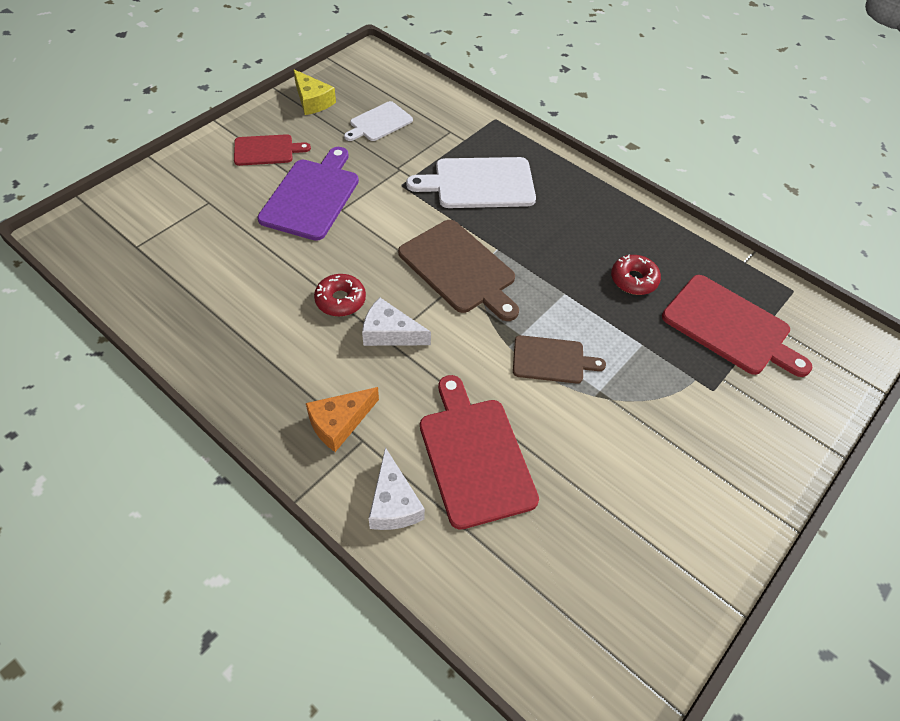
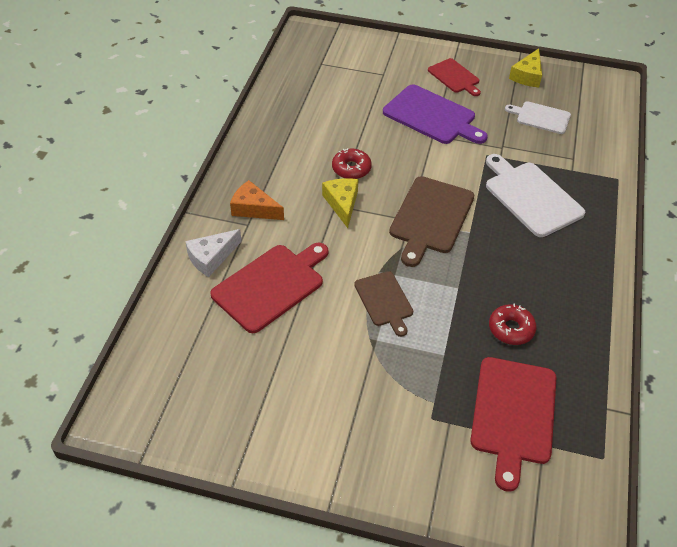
camera: 65 degrees right, 5 degrees down
(312, 196) = (432, 116): purple cutting board -> purple cutting board turned 45 degrees clockwise
(389, 333) = (342, 204): white cheese -> yellow cheese

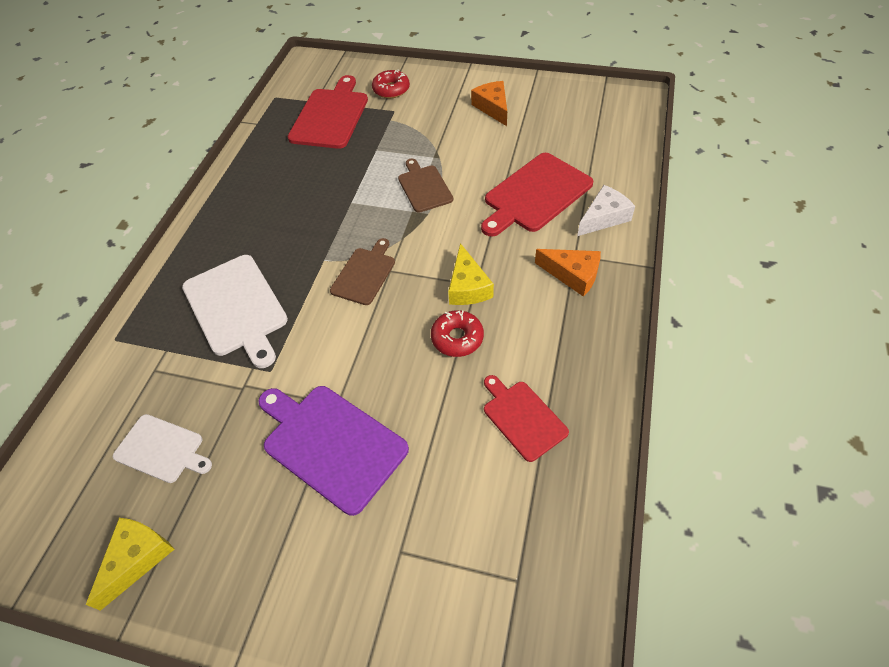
camera: 175 degrees left, 5 degrees up
(302, 414) = (493, 108): none -> orange cheese
(430, 218) = (364, 274): brown cutting board -> brown cutting board, size x0.61
(454, 77) = (270, 549): red cutting board -> red cutting board (522, 418)
(511, 329) = (312, 171): red donut -> red donut (391, 89)

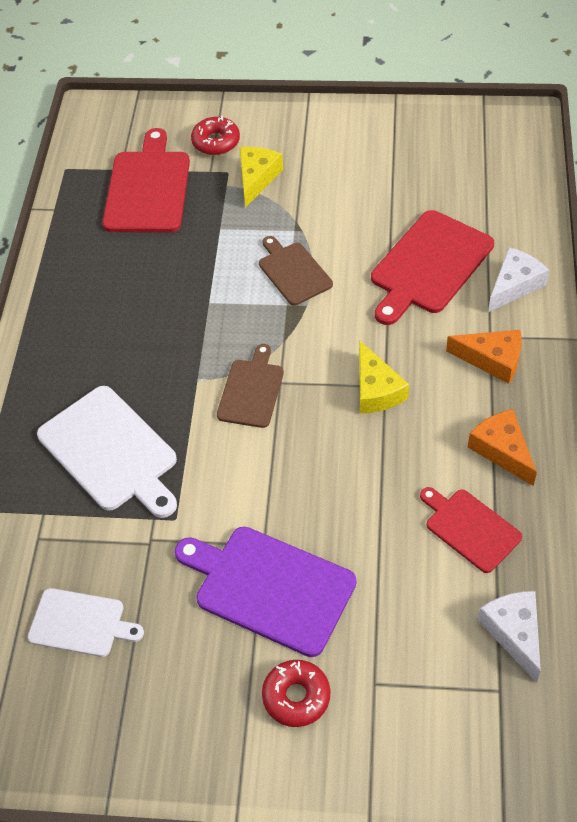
camera: 10 degrees left, 0 degrees up
(137, 559) = (96, 738): yellow cheese -> yellow cheese (257, 178)
(457, 338) = (378, 451): red donut -> red donut (296, 697)
(493, 108) = (352, 154): orange cheese -> orange cheese (502, 450)
(543, 524) = (514, 633): none -> white cheese

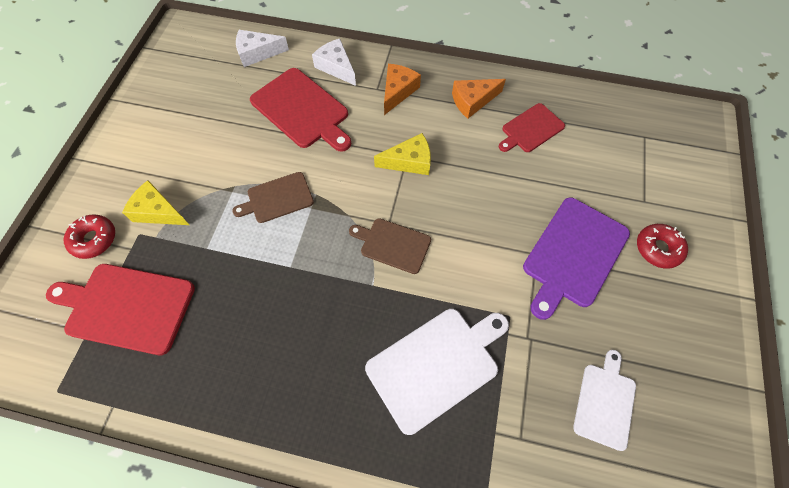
camera: 85 degrees left, 10 degrees up
(514, 633) = (606, 122): white cheese -> white cheese (257, 53)

